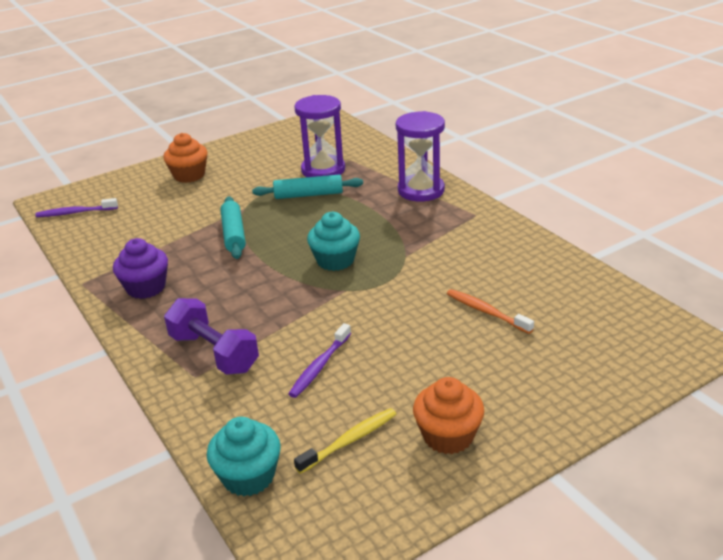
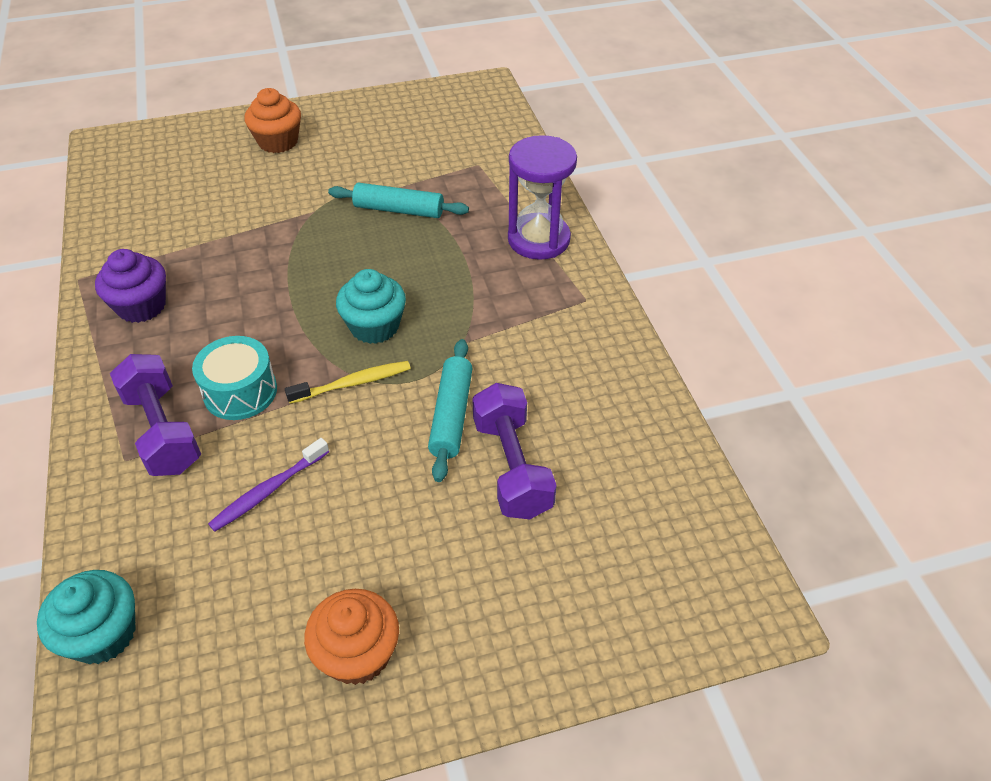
camera: 15 degrees right, 15 degrees up
(75, 213) = (125, 167): purple toothbrush -> none
(234, 234) = (280, 250): turquoise rolling pin -> turquoise rolling pin (451, 415)
(259, 318) = (240, 391): none -> turquoise drum
(323, 170) = (437, 173): purple hourglass -> none
(349, 440) = (241, 620): yellow toothbrush -> yellow toothbrush (353, 383)
(486, 312) = (512, 467): orange toothbrush -> purple dumbbell

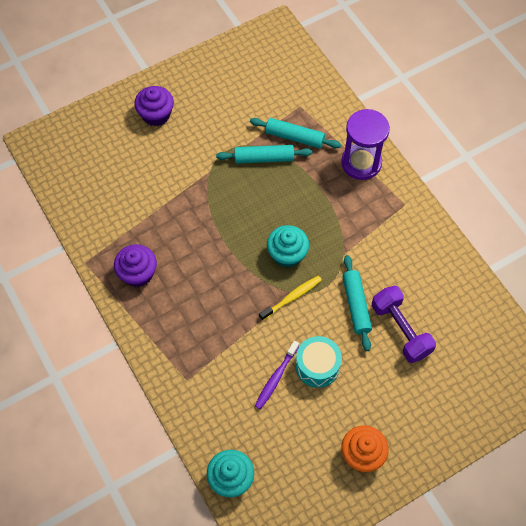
camera: 15 degrees left, 15 degrees up
(163, 431) = (198, 356): purple dumbbell -> none
(240, 391) = (229, 319): turquoise drum -> turquoise drum (317, 366)
(278, 142) = (156, 115): orange cupcake -> purple cupcake
(454, 195) = (294, 137): none -> turquoise rolling pin

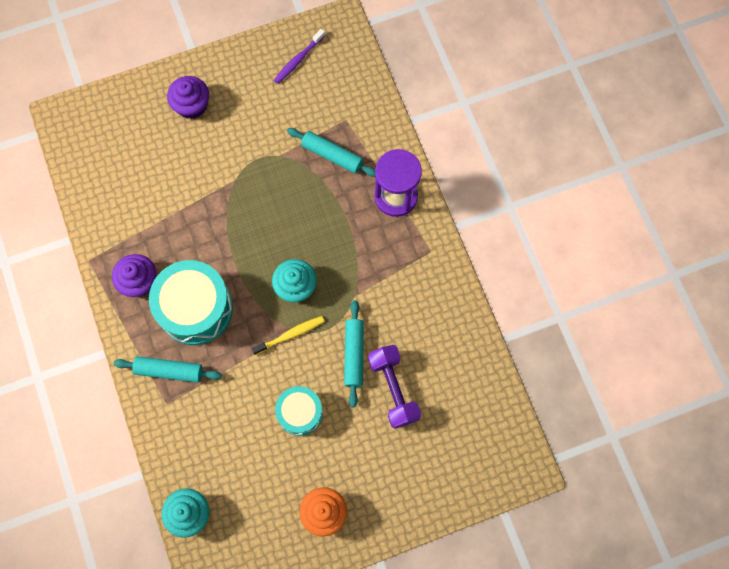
camera: 10 degrees right, 10 degrees up
(196, 288) = (195, 308): none -> turquoise drum
(264, 158) = (294, 174): turquoise rolling pin -> turquoise rolling pin (169, 371)
(276, 378) = (256, 418): purple toothbrush -> purple toothbrush (298, 60)

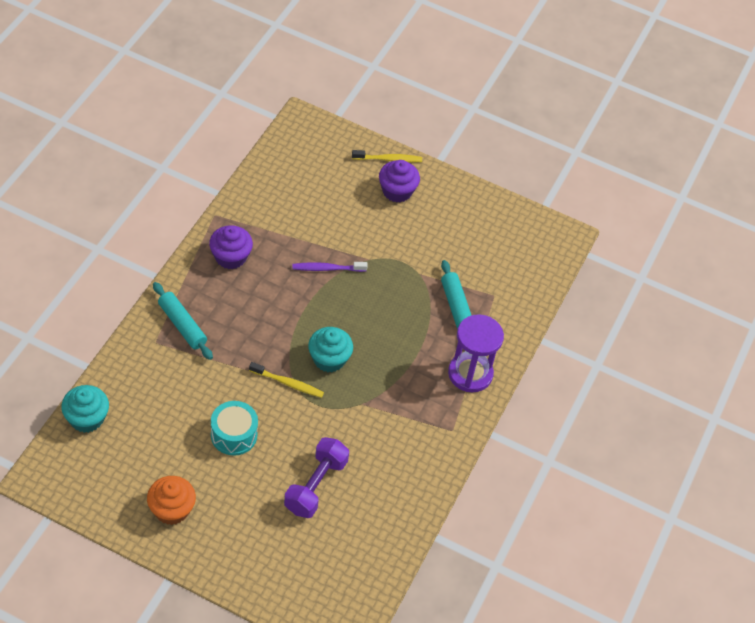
camera: 40 degrees right, 20 degrees down
(157, 85) = (388, 159): none -> yellow toothbrush
(195, 308) = (246, 307): turquoise drum -> none
(298, 60) = (506, 230): purple toothbrush -> purple toothbrush (327, 268)
(354, 354) = (316, 438): turquoise rolling pin -> none

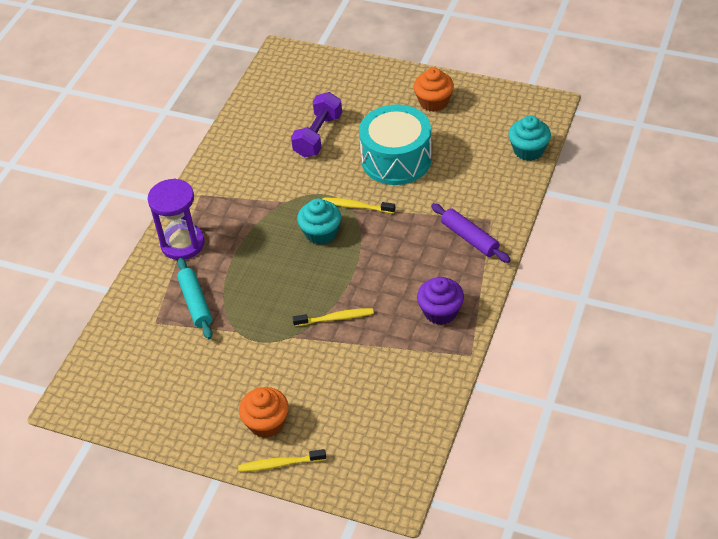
camera: 175 degrees left, 5 degrees down
(182, 325) = (470, 238): turquoise rolling pin -> purple rolling pin
(234, 435) = (396, 159): turquoise drum -> turquoise drum, size x1.69
(327, 268) = (335, 318): purple toothbrush -> yellow toothbrush
(397, 191) = (266, 423): purple cupcake -> orange cupcake

